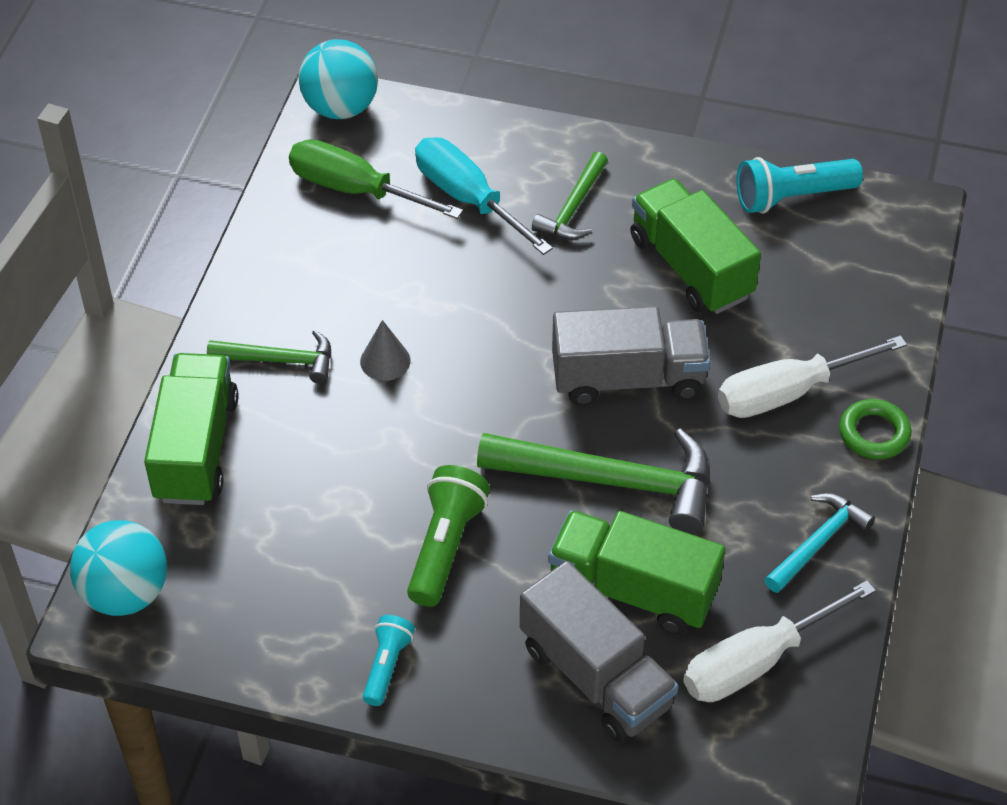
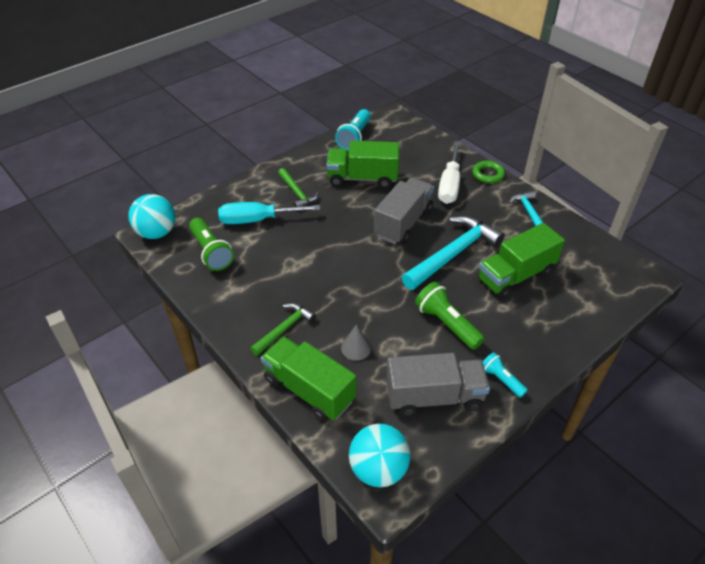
camera: 55 degrees left, 5 degrees down
(355, 190) = (211, 252): green screwdriver -> green flashlight
(385, 361) = (321, 291): grey cone -> grey cone (356, 348)
(596, 676) = (554, 309): grey truck -> grey truck (434, 397)
(610, 481) = (453, 254): green hammer -> turquoise hammer
(756, 662) = (577, 258): white screwdriver -> none

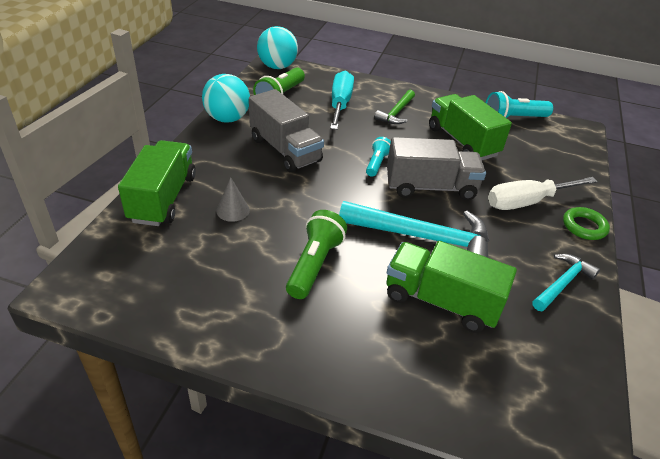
camera: 55 degrees right, 5 degrees down
(257, 220) = (340, 104): turquoise screwdriver -> turquoise screwdriver turned 45 degrees clockwise
(284, 329) = (224, 161): green hammer -> none
(378, 469) = (91, 273): turquoise ball -> turquoise ball (227, 119)
(434, 397) = (205, 286): grey truck -> grey truck (285, 150)
(501, 379) = (265, 336): turquoise flashlight -> turquoise flashlight (377, 163)

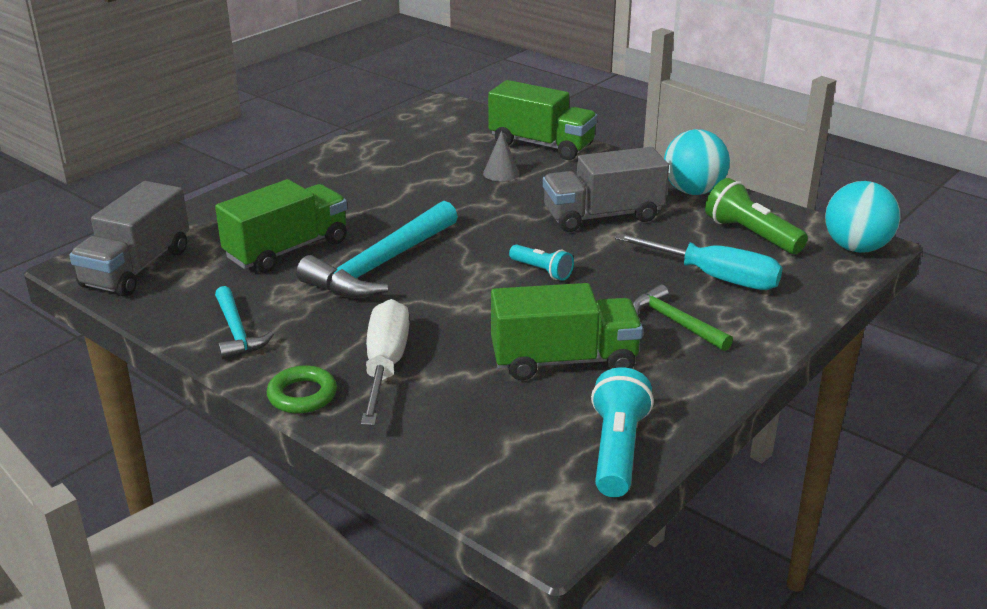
camera: 115 degrees right, 10 degrees down
(314, 264) = (391, 199): green flashlight -> none
(430, 187) = (467, 297): grey truck -> grey truck (137, 268)

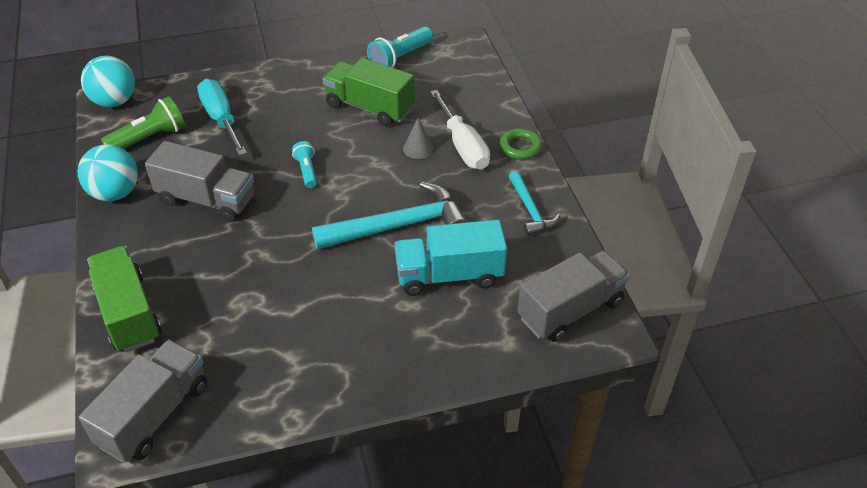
camera: 145 degrees left, 15 degrees up
(237, 331) = (530, 209): turquoise hammer -> turquoise hammer turned 150 degrees clockwise
(287, 250) = (449, 275): green truck -> turquoise truck
(385, 366) = (463, 145): white screwdriver -> white screwdriver turned 60 degrees counterclockwise
(441, 120) = (154, 414): none -> grey truck
(501, 173) = (209, 289): grey cone -> grey cone (418, 148)
(676, 322) = (285, 102): green hammer -> none
(751, 235) = (149, 138): green flashlight -> green flashlight turned 120 degrees counterclockwise

